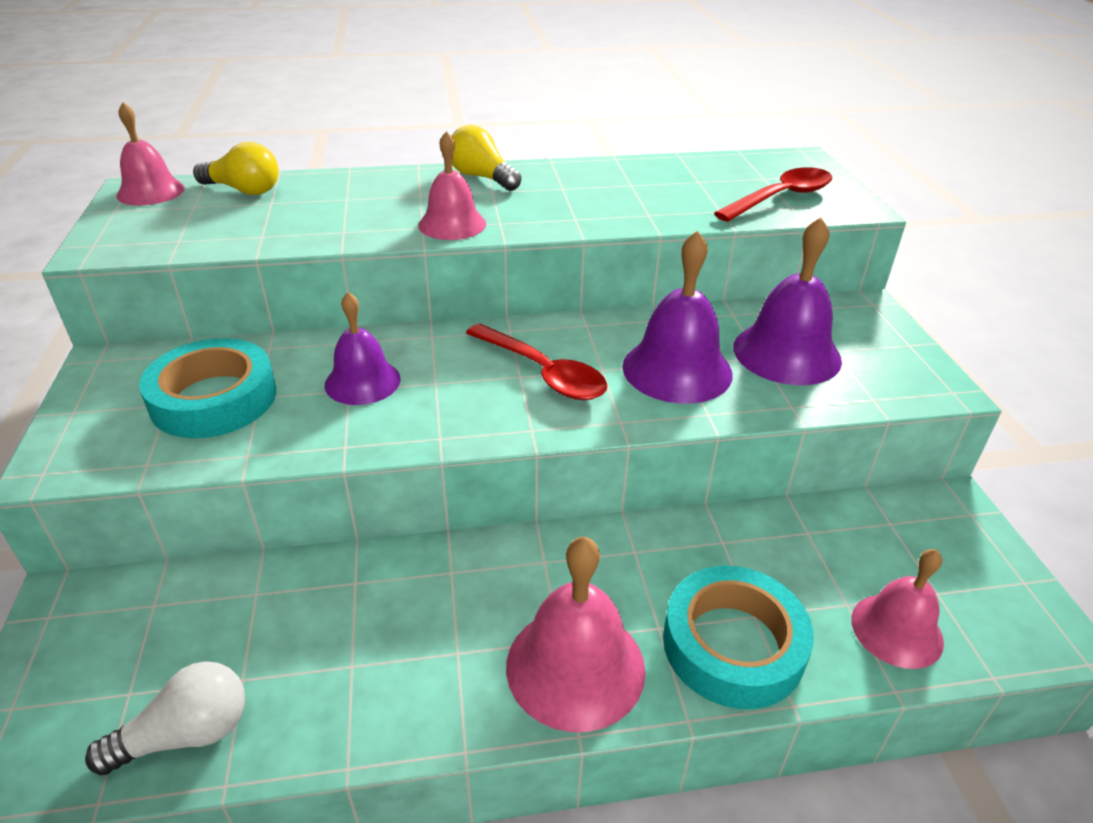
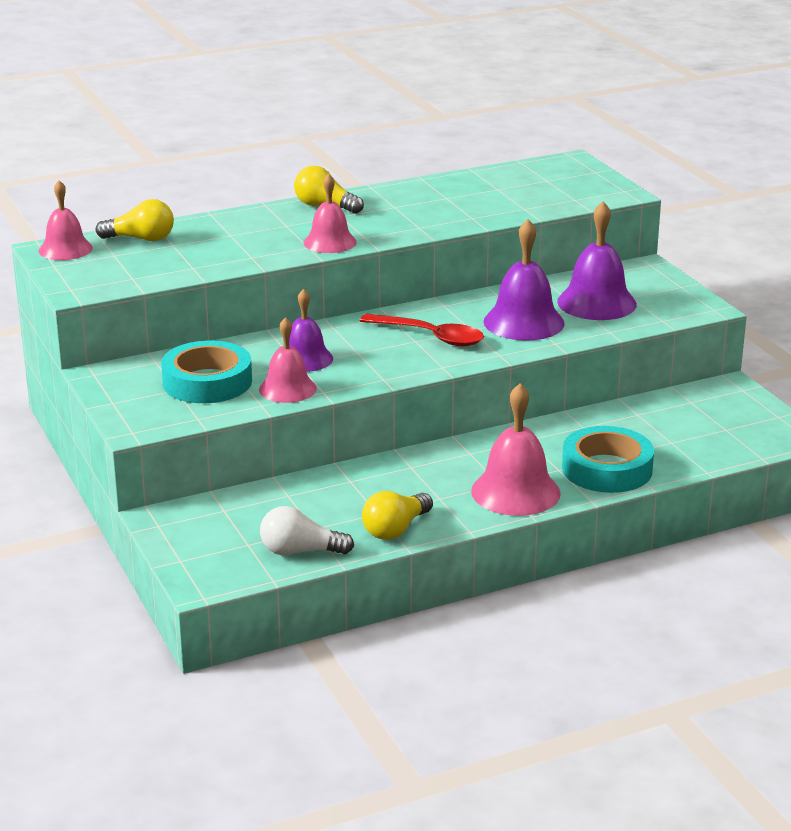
camera: 15 degrees left, 10 degrees down
(186, 734) = (300, 551): white light bulb -> white light bulb turned 135 degrees counterclockwise
(355, 715) = (396, 529): none -> yellow light bulb
(781, 198) = (565, 194): red spoon -> none
(896, 630) = (703, 448): pink bell -> pink bell (287, 389)

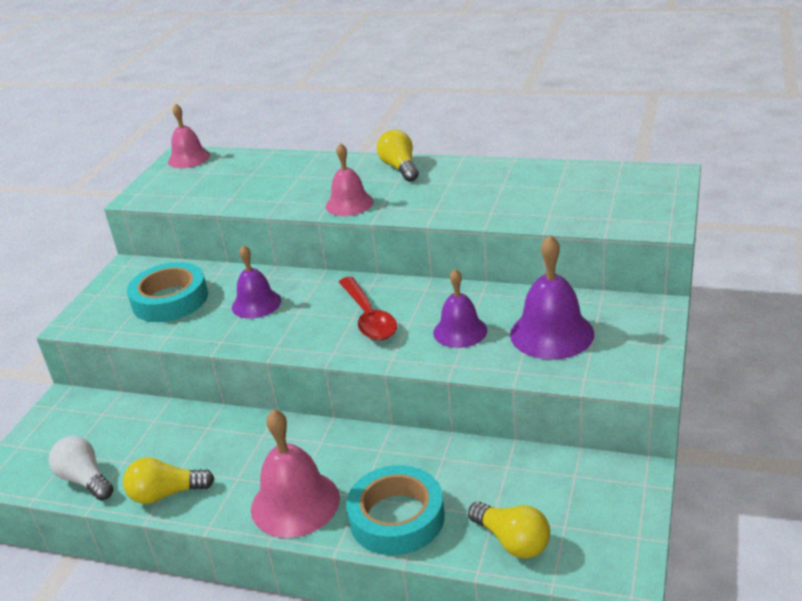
camera: 45 degrees right, 5 degrees up
(141, 239) = (242, 163): yellow light bulb -> yellow light bulb (512, 541)
(287, 389) = (204, 328): pink bell -> none
(524, 322) = (460, 331): purple bell -> purple bell, size x0.66

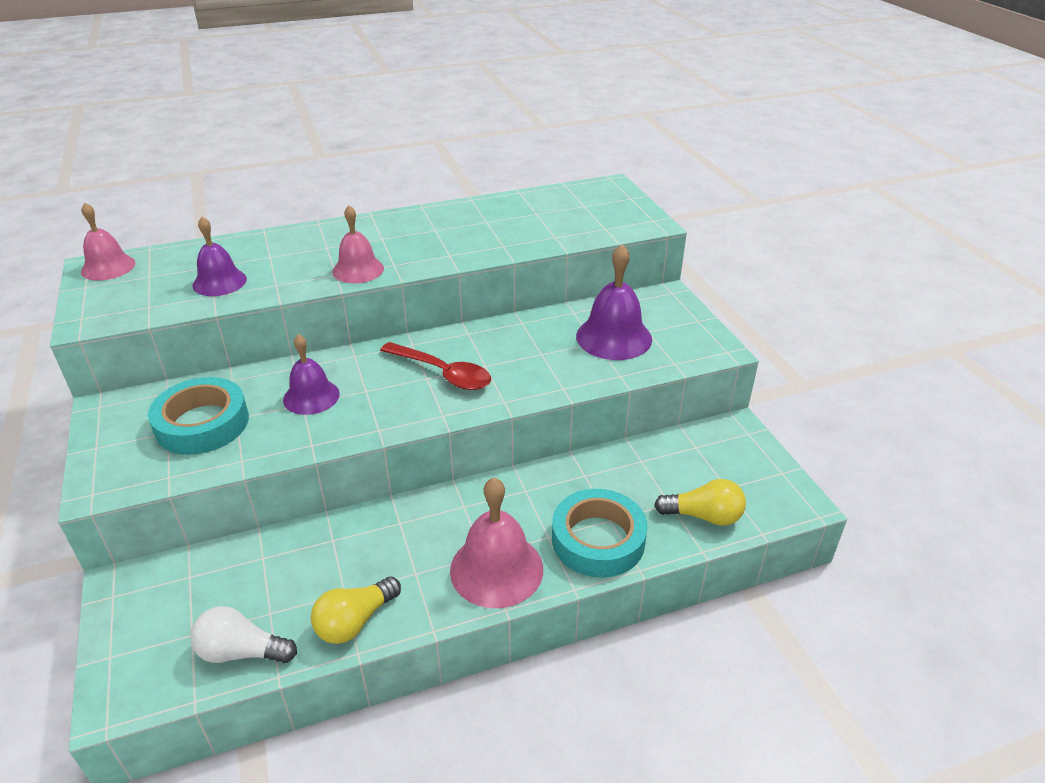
camera: 40 degrees left, 5 degrees up
(400, 168) = (371, 227): yellow light bulb -> none
(460, 331) = (538, 359): purple bell -> purple bell (219, 282)

